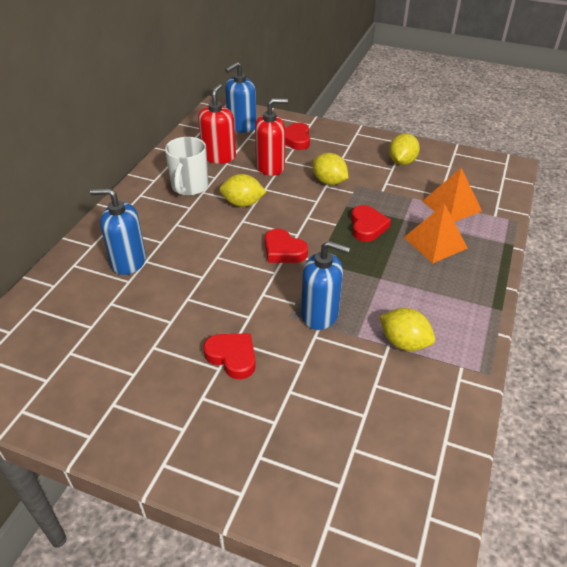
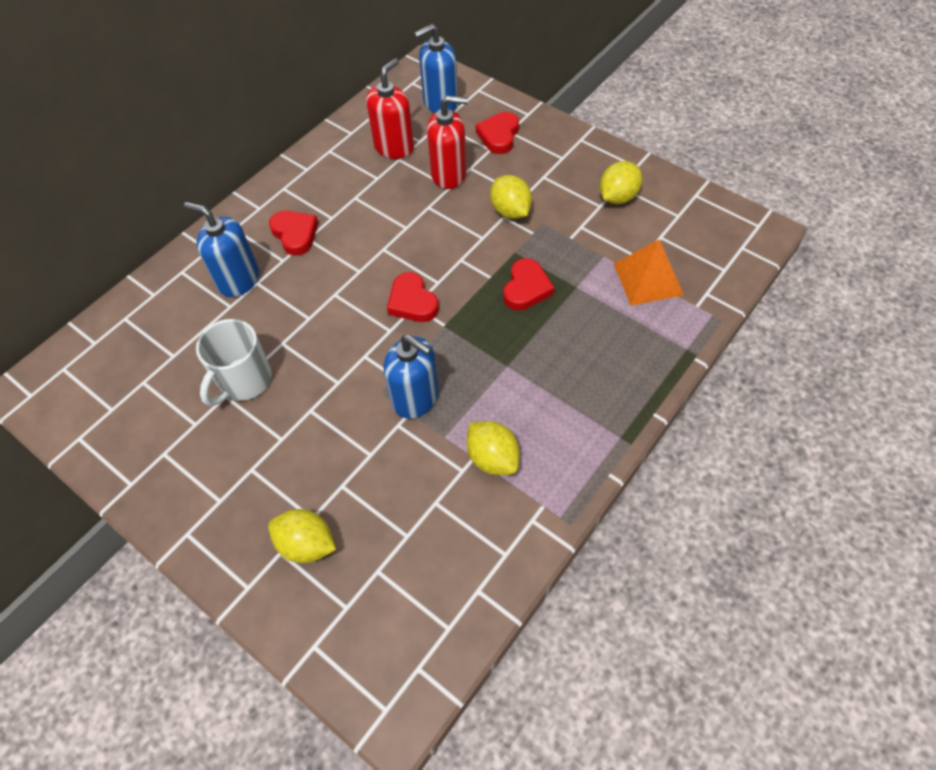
camera: 20 degrees right, 15 degrees up
(189, 187) = (342, 187): white mug -> white mug (244, 381)
(232, 357) = (300, 429): red heart -> red heart (295, 234)
(242, 203) = (393, 224): yellow lemon -> yellow lemon (307, 544)
(435, 242) = (598, 330): orange pyramid -> none

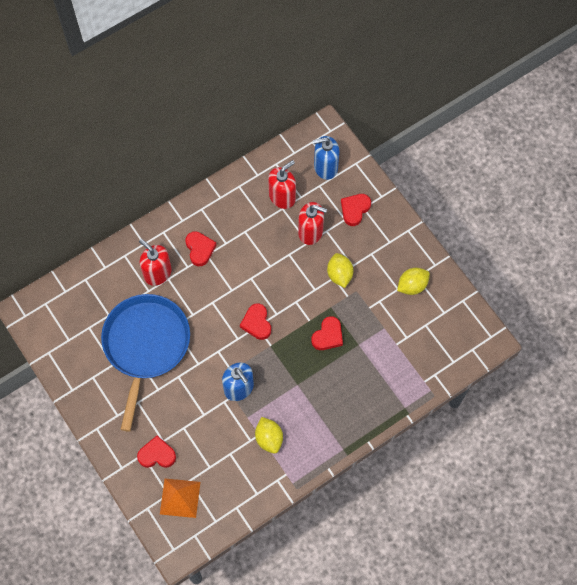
camera: 15 degrees right, 10 degrees up
(238, 280) = (157, 273): blue soap dispenser -> red soap dispenser
(244, 381) = (146, 345): white mug -> blue pan
(307, 544) = (157, 454): yellow lemon -> red heart
(648, 279) = (403, 353): orange pyramid -> orange pyramid (180, 498)

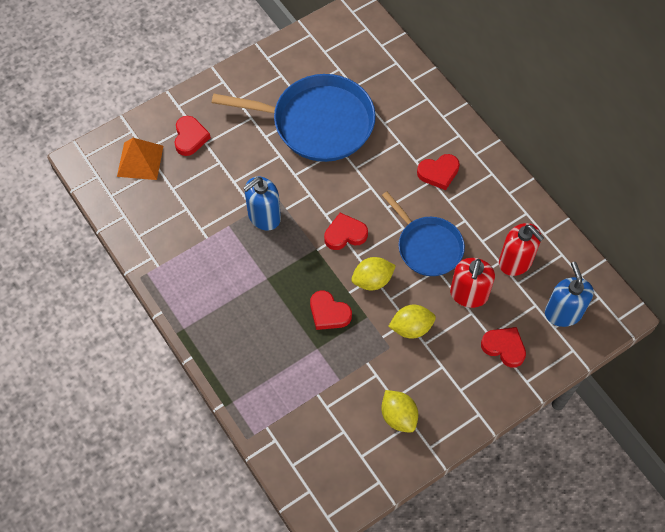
camera: 90 degrees right, 5 degrees down
(157, 273) = (406, 131): red soap dispenser -> none
(268, 260) = (427, 246): none -> blue pan
(269, 438) = (202, 248): yellow lemon -> yellow lemon (372, 280)

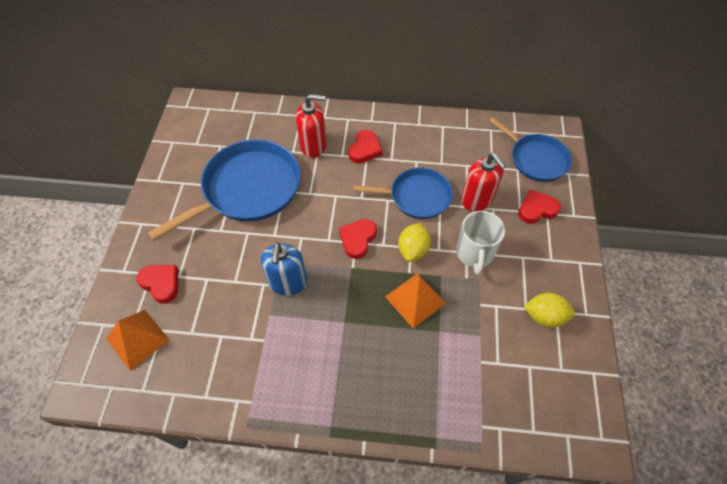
camera: 50 degrees left, 5 degrees down
(329, 313) = (415, 300): red heart -> orange pyramid
(411, 327) = (474, 253): yellow lemon -> white mug
(515, 262) = (474, 157): red soap dispenser -> red soap dispenser (313, 146)
(563, 313) = (536, 159): blue soap dispenser -> blue pan

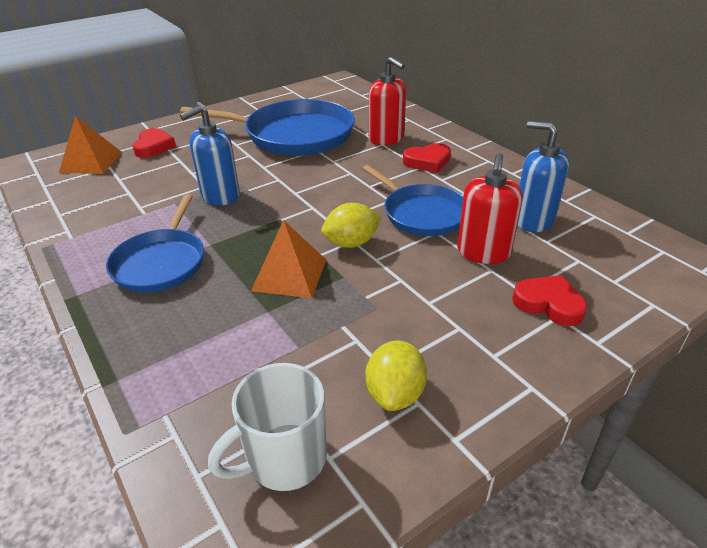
camera: 50 degrees right, 20 degrees down
(358, 239) = (317, 206): red heart -> none
(470, 156) = (533, 220): none -> blue soap dispenser
(474, 253) = (407, 286): white mug -> white mug (284, 459)
(536, 159) = (620, 266): blue pan -> blue pan (161, 262)
(544, 316) = (395, 393): yellow lemon -> yellow lemon turned 45 degrees clockwise

